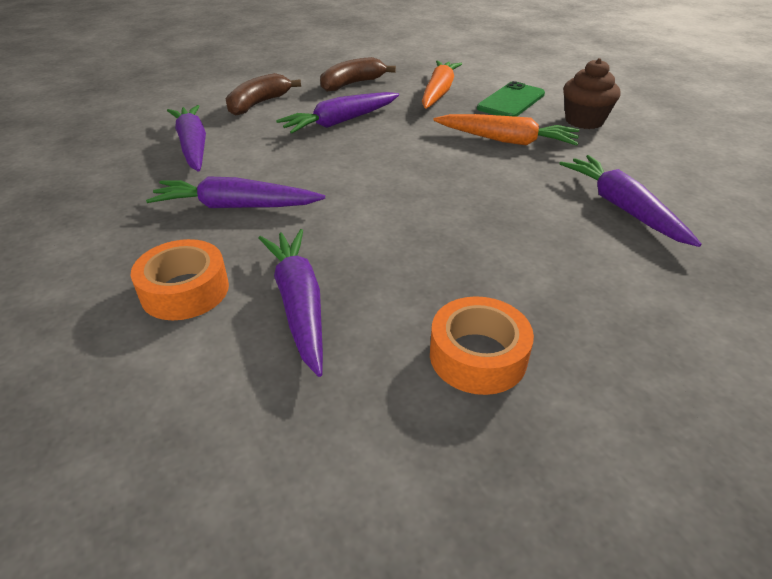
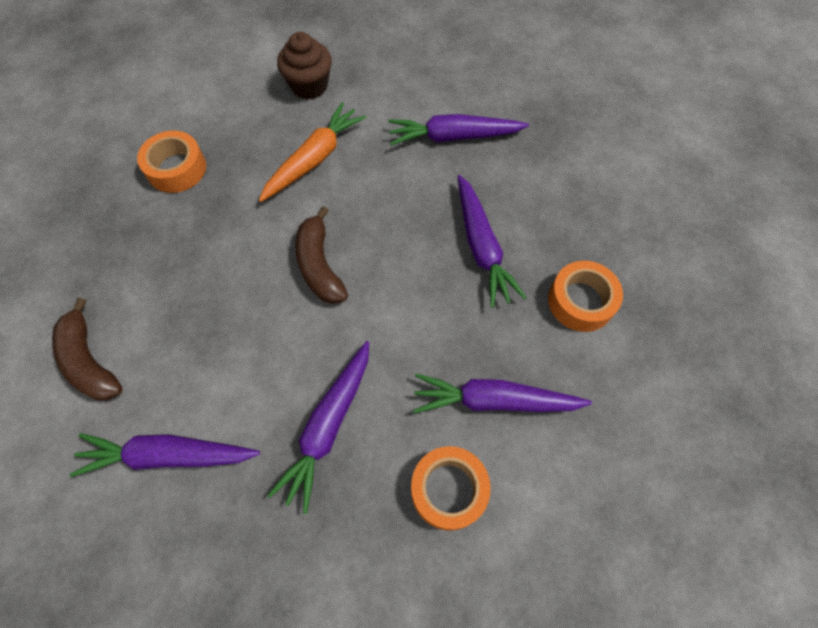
camera: 70 degrees left, 25 degrees up
(340, 122) = (194, 285): purple carrot -> purple carrot (481, 247)
(352, 84) = (97, 243): brown banana -> brown banana (319, 265)
(439, 92) = (176, 169): orange carrot -> orange tape
(511, 101) = (237, 118): green phone -> none

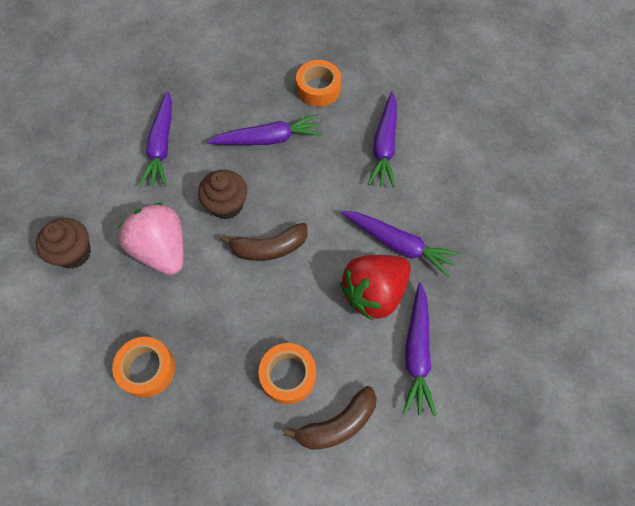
camera: 85 degrees left, 0 degrees up
(255, 396) = (374, 293): none -> red strawberry
(314, 159) = (162, 250): orange carrot -> pink strawberry
(377, 213) = (226, 205): none -> brown cupcake
(448, 489) = (441, 177): orange tape -> orange tape (288, 375)

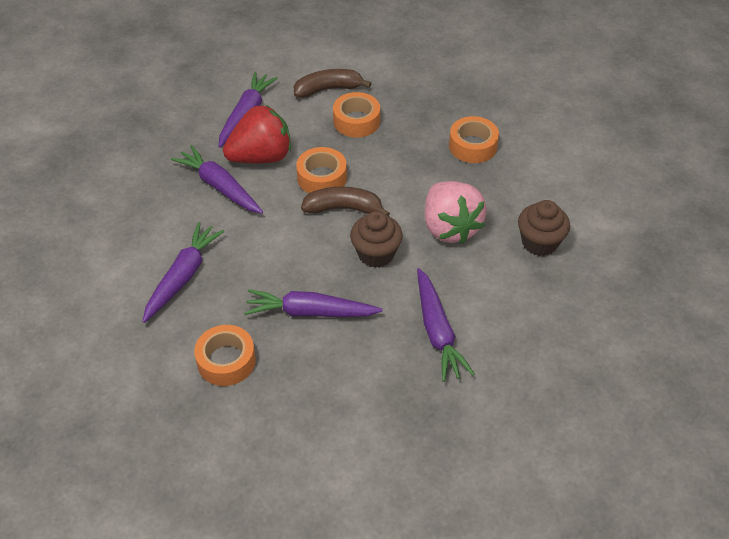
camera: 165 degrees left, 15 degrees down
(161, 146) = (437, 331): purple carrot -> purple carrot turned 150 degrees clockwise
(302, 281) = (322, 178): none -> orange tape

